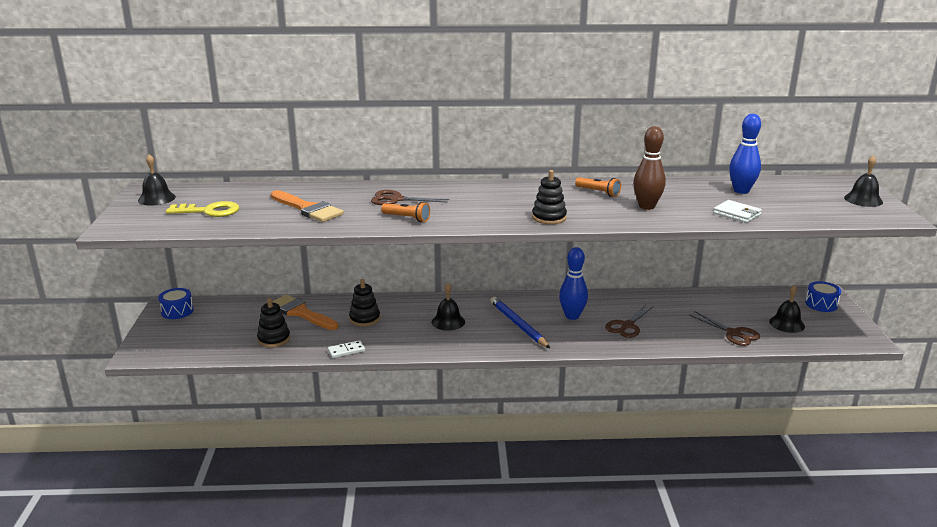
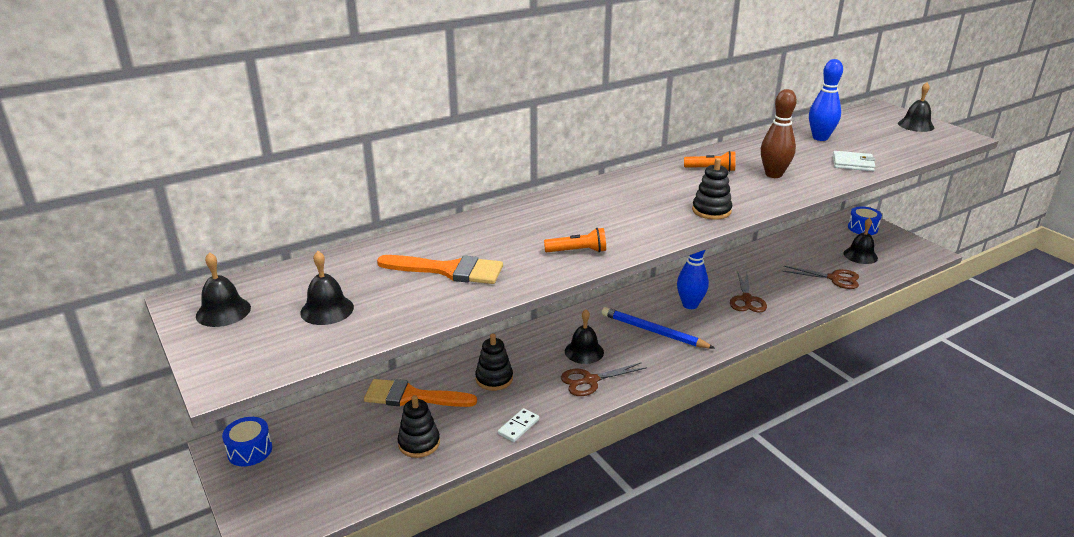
camera: 30 degrees left, 5 degrees up
(209, 211) = (327, 310): yellow key -> black bell
(396, 199) = (531, 230): brown scissors -> brown scissors (590, 380)

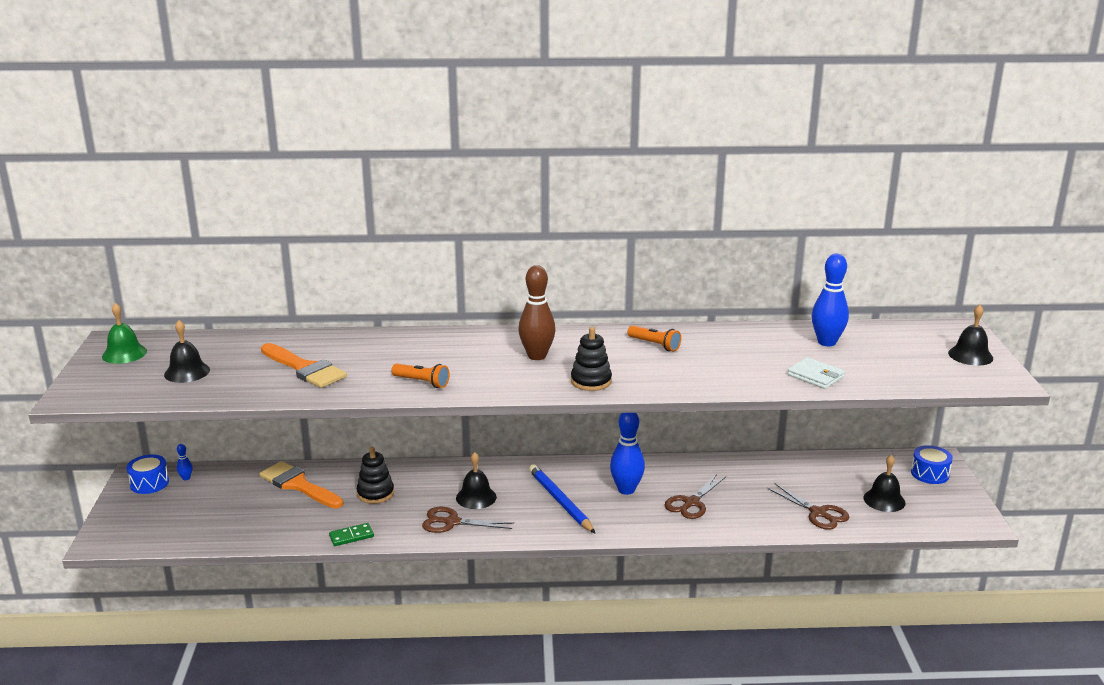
camera: 30 degrees right, 5 degrees down
(223, 311) = (124, 353): black bell -> green bell
(286, 431) = (186, 478): none -> blue bowling pin
(419, 443) = (265, 521): black stacking toy -> none
(518, 427) = (351, 536): white domino -> green domino
(773, 174) = (710, 365): brown bowling pin -> brown bowling pin (537, 356)

